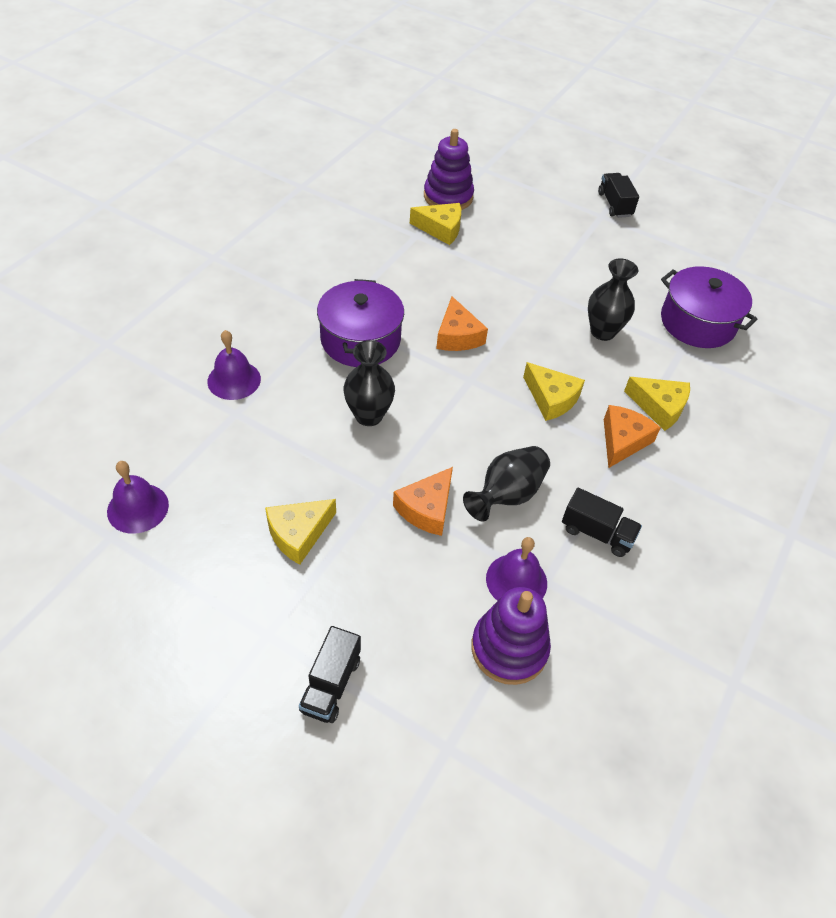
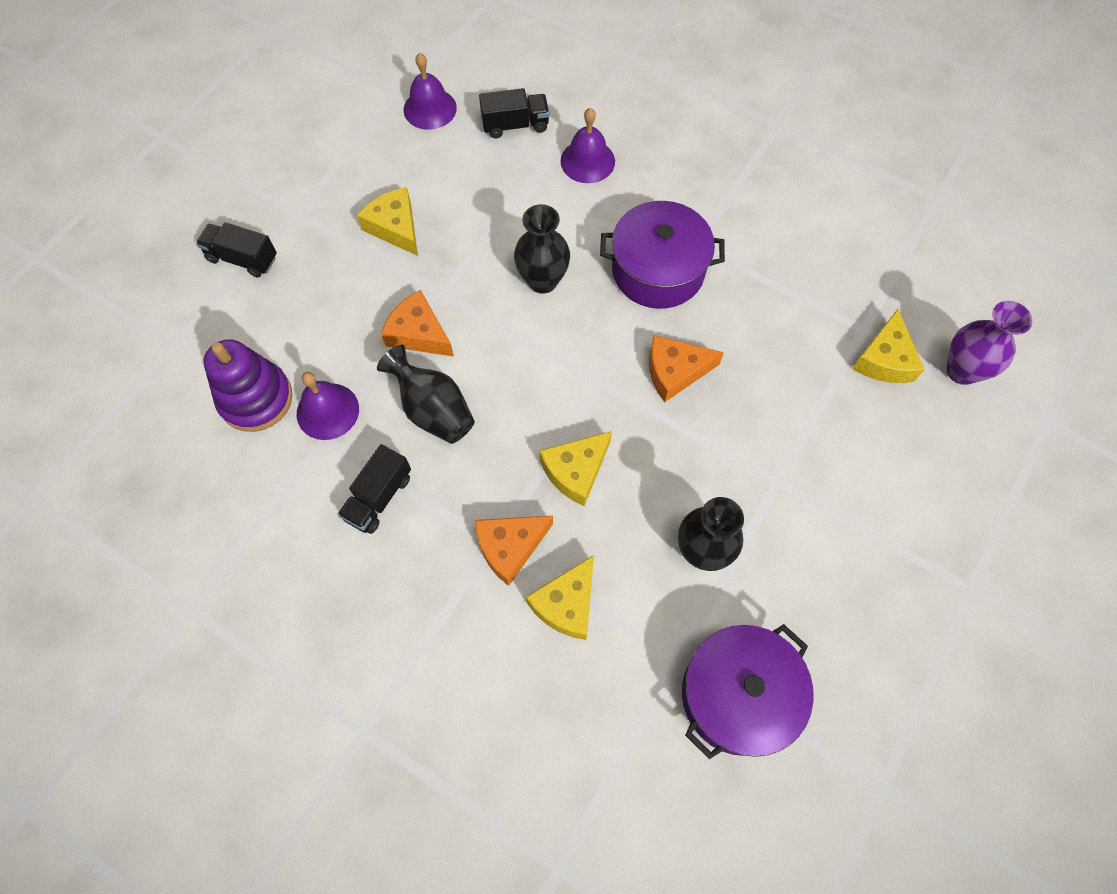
camera: 95 degrees right, 15 degrees up
(448, 197) = (962, 371): purple stacking toy -> purple vase
(614, 205) = (1007, 615): black truck -> black truck (515, 125)
(623, 441) = (510, 547): orange cheese -> orange cheese turned 120 degrees clockwise

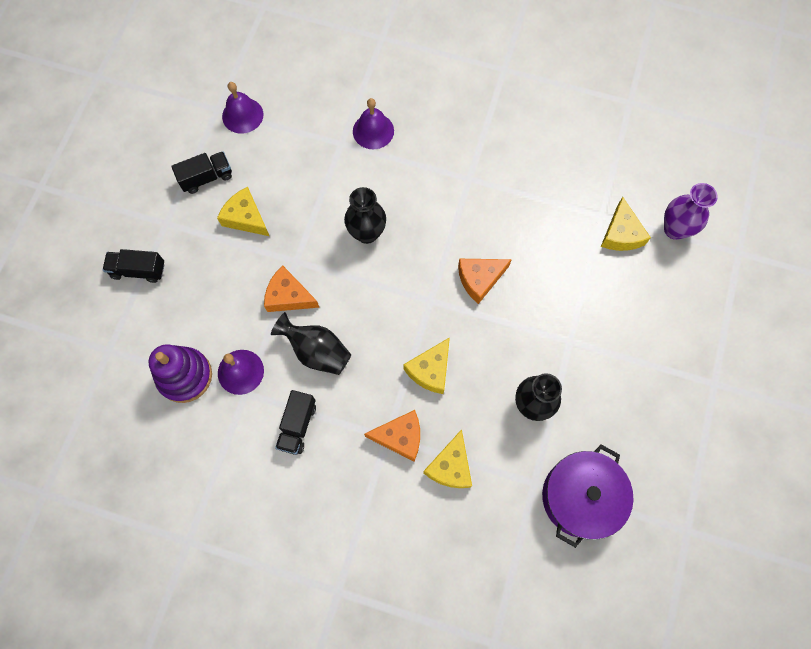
camera: 15 degrees left, 5 degrees up
(510, 547) = (400, 437): orange cheese -> orange cheese turned 135 degrees counterclockwise
(515, 125) = (311, 114): black truck -> black truck (206, 178)
(658, 270) = (447, 205): purple pot -> none

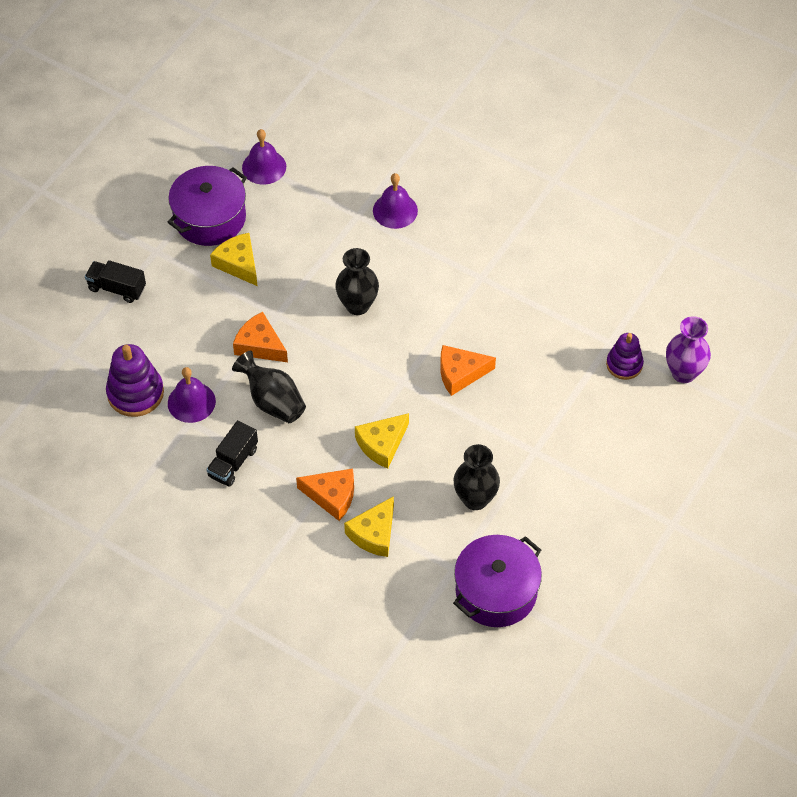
camera: 15 degrees right, 15 degrees down
(206, 178) = (210, 218): black truck -> purple pot
(621, 234) = (624, 364): yellow cheese -> purple stacking toy

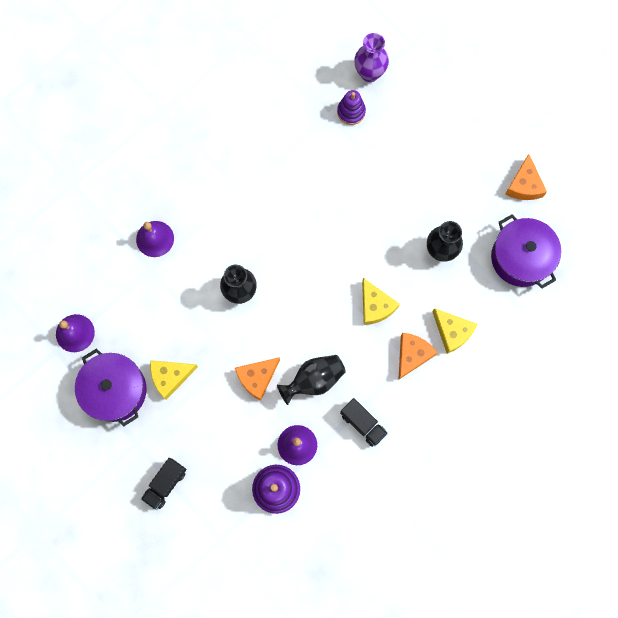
camera: 75 degrees left, 20 degrees up
(460, 373) = (327, 231): orange cheese -> orange cheese (524, 185)

